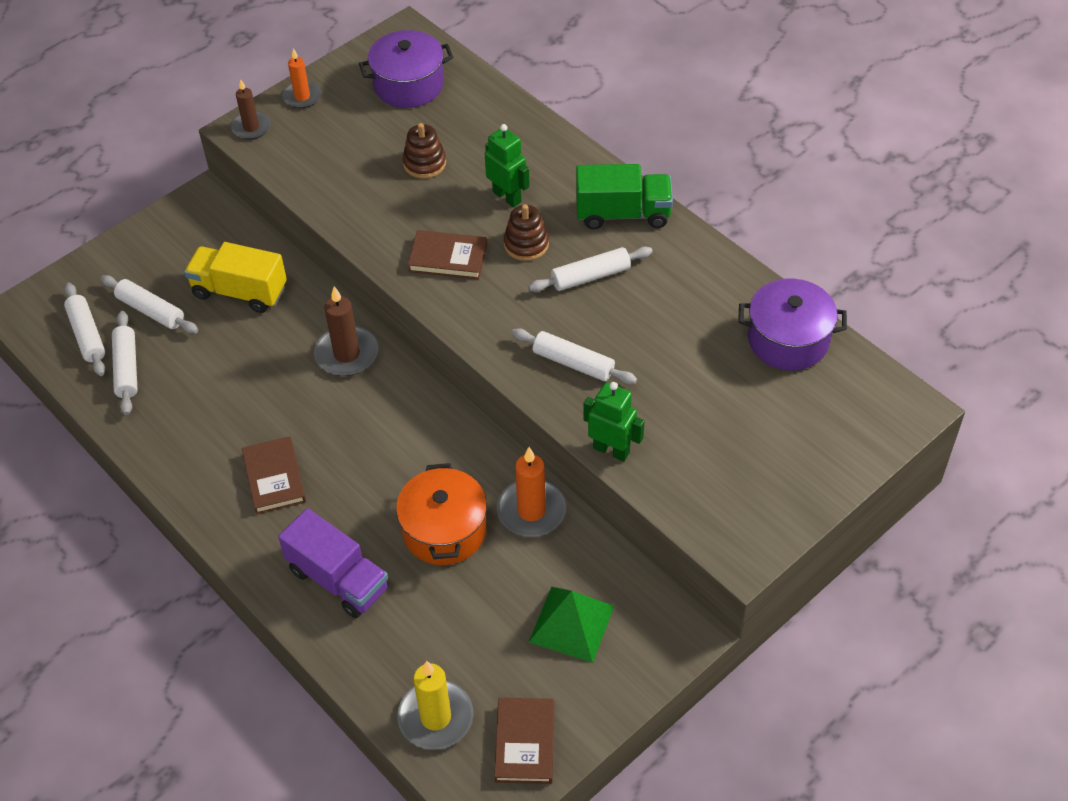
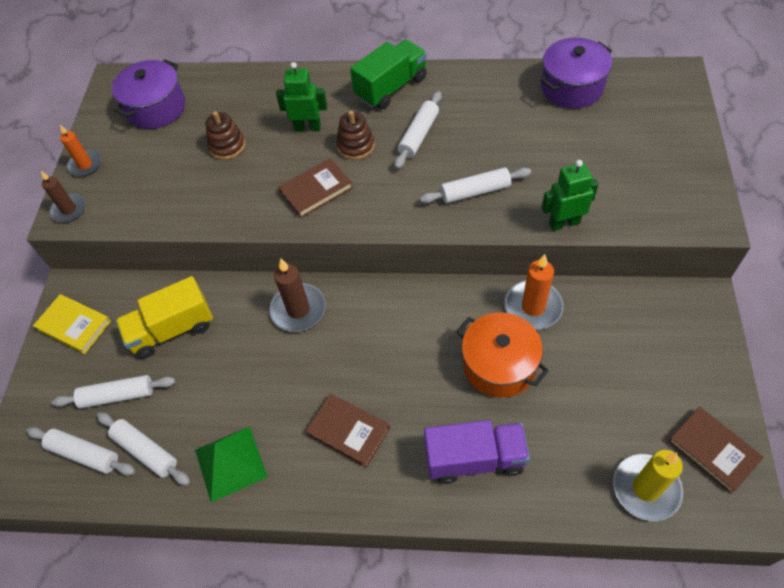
camera: 40 degrees left, 5 degrees up
(177, 230) = (74, 325): none -> yellow book
(571, 624) = (641, 352): green pyramid -> green pyramid (231, 463)

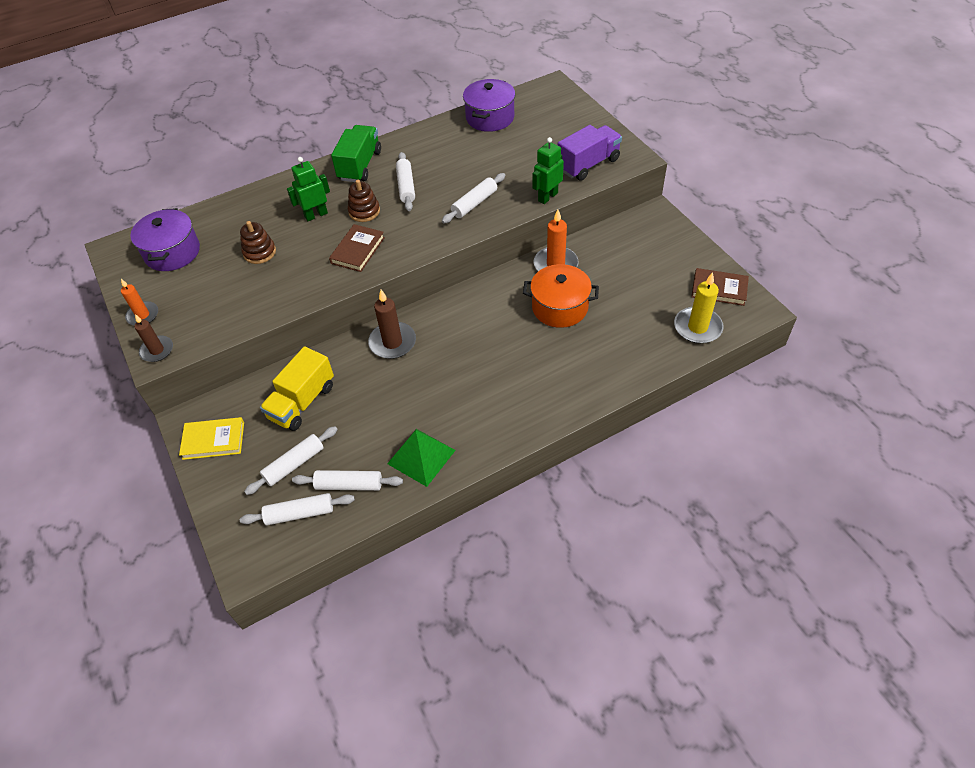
camera: 35 degrees left, 5 degrees down
(348, 431) = (490, 394): brown book -> none
(474, 459) = (586, 366): purple truck -> purple truck (588, 164)

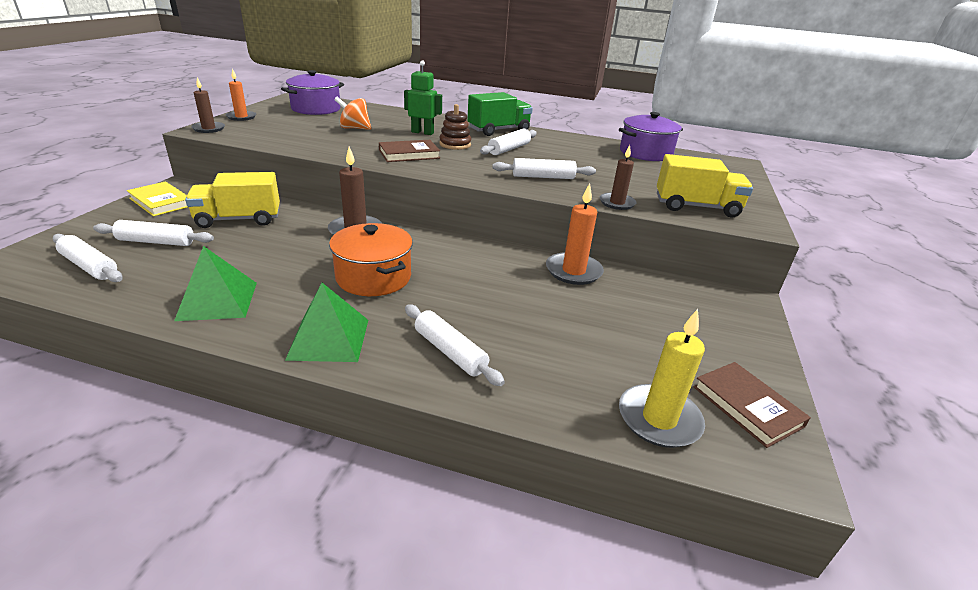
camera: 40 degrees right, 20 degrees down
(259, 252) = (354, 128): brown stacking toy -> orange spinning top
(349, 485) = (146, 276): white rolling pin -> white rolling pin (449, 352)
(516, 420) = (329, 339): none -> green pyramid
(547, 197) = (617, 203): green robot -> brown candle
(559, 307) = (524, 297): orange pot -> orange pot (373, 277)
(588, 164) = (696, 207): purple truck -> yellow truck

